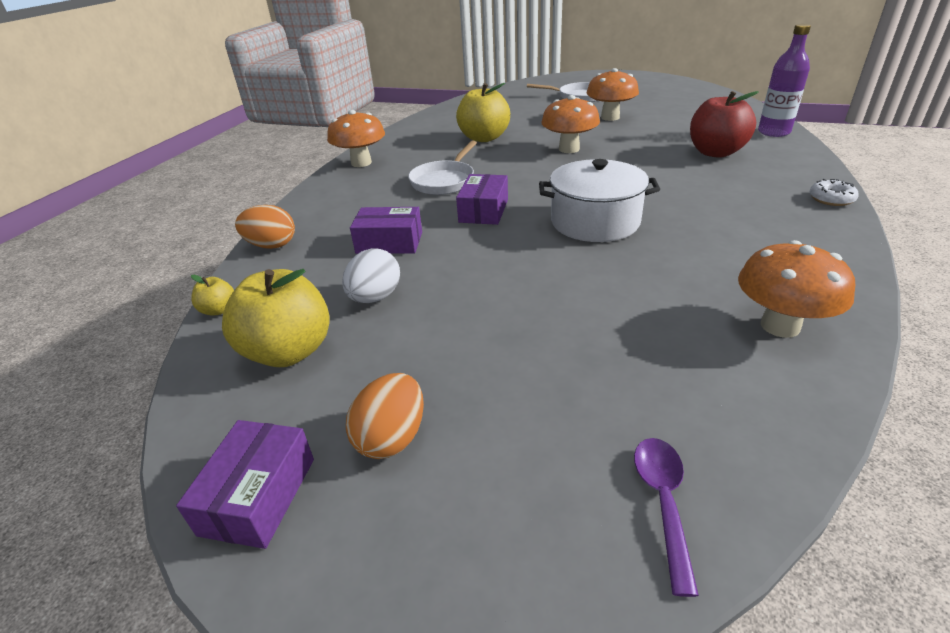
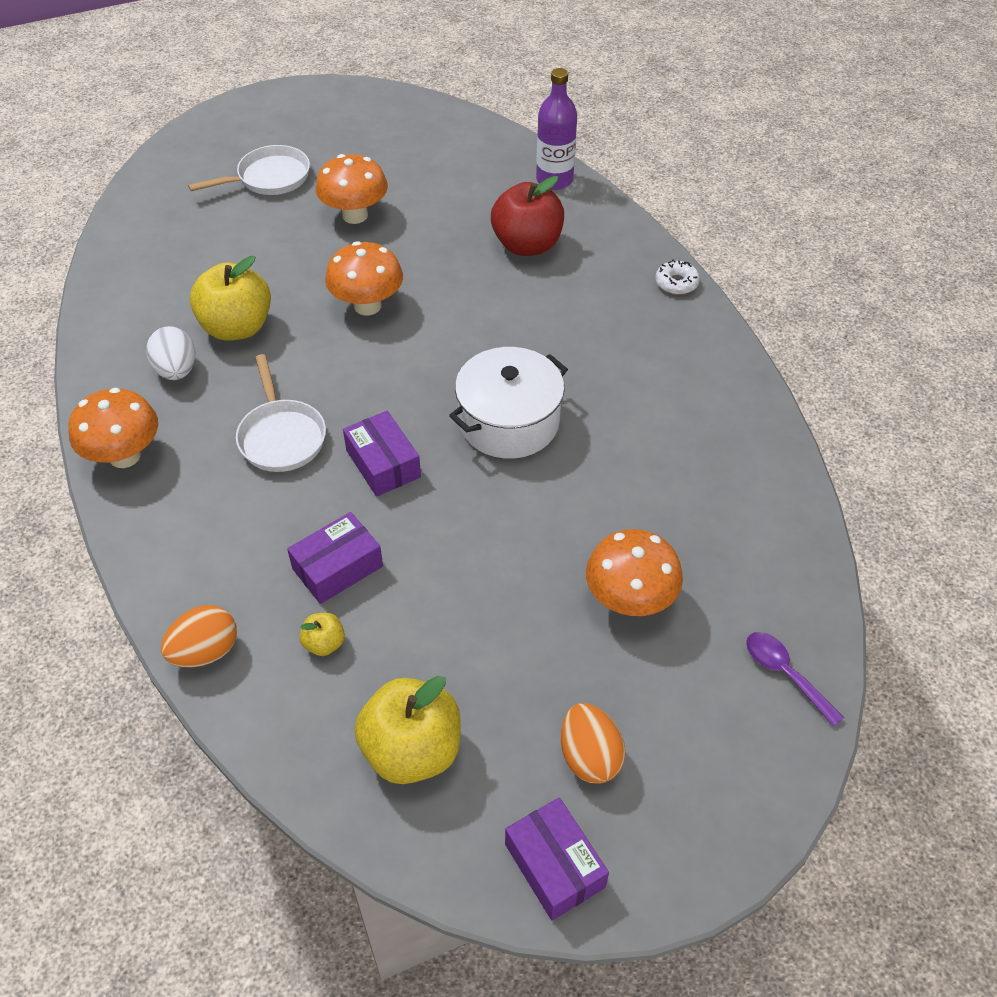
camera: 45 degrees left, 15 degrees up
(218, 310) = (275, 761): yellow apple -> yellow apple (324, 643)
(375, 297) = (413, 644): white egg -> white egg (176, 370)
(780, 326) = (743, 474): orange mushroom -> orange mushroom (629, 600)

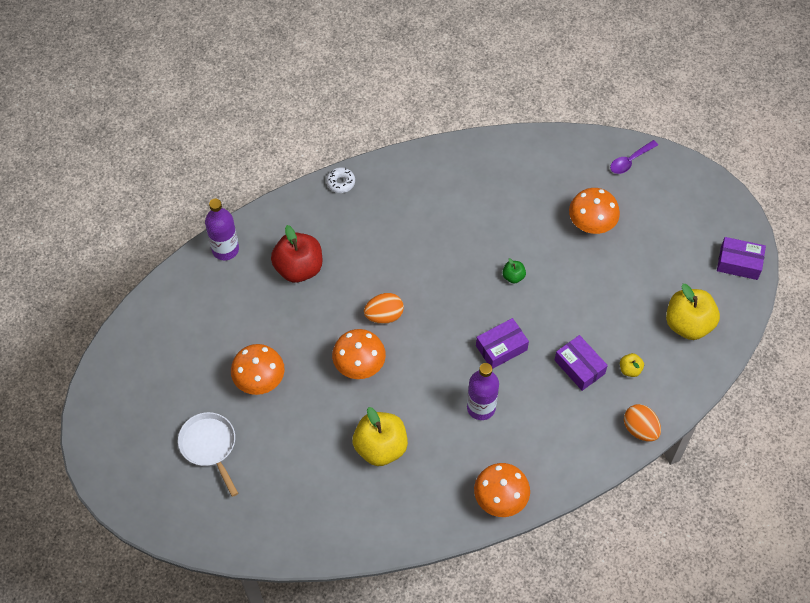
camera: 90 degrees left, 10 degrees up
(176, 370) = (423, 480): white egg -> none
(281, 436) = (481, 407): white pan -> purple bottle
(509, 422) = (465, 280): white pot -> none
(516, 483) = (513, 276): none -> green apple
(554, 865) = (739, 263): purple box -> purple box turned 45 degrees clockwise
(589, 756) = (683, 247): orange egg -> orange egg (384, 315)

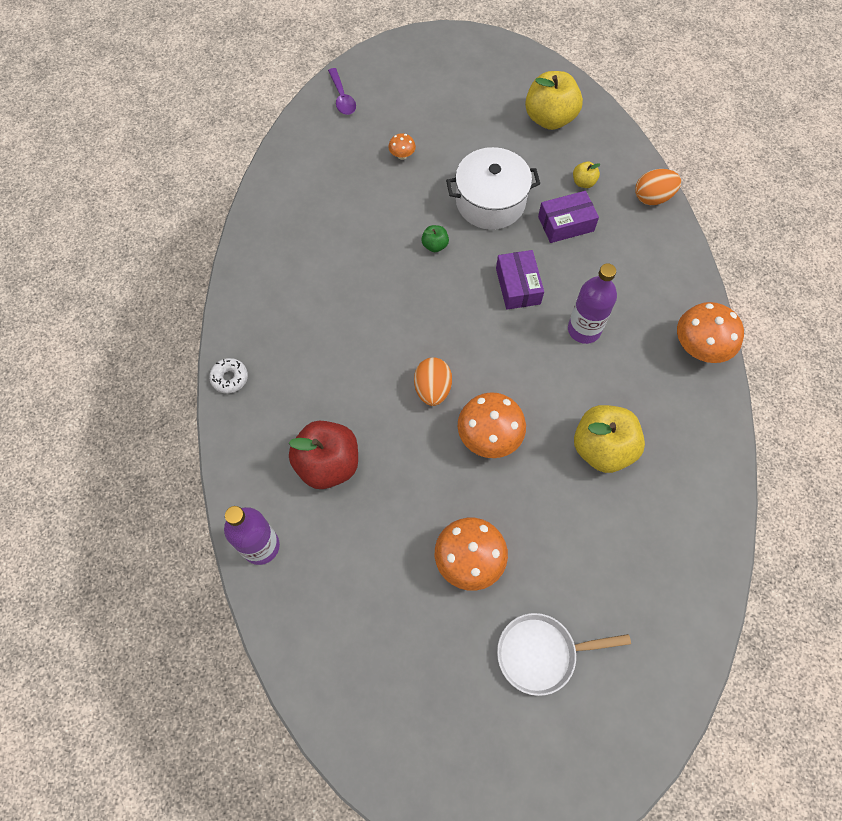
camera: 70 degrees left, 5 degrees up
(575, 304) = (490, 202): none -> white pot
(591, 224) = (402, 155): orange mushroom -> orange mushroom, size x0.48
(739, 263) = (498, 57): purple box -> none

